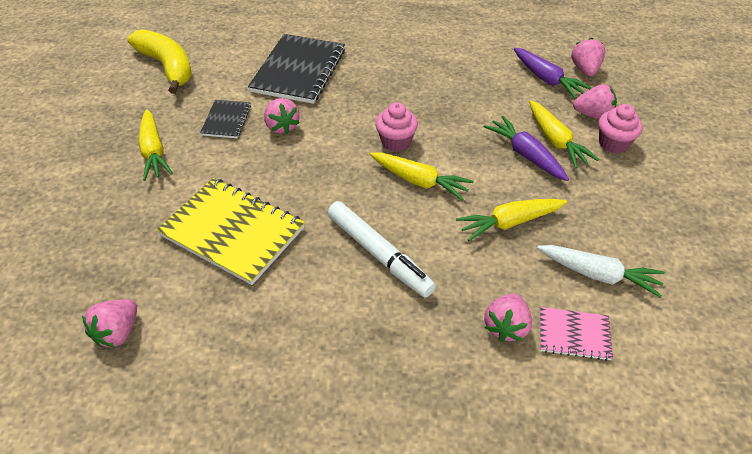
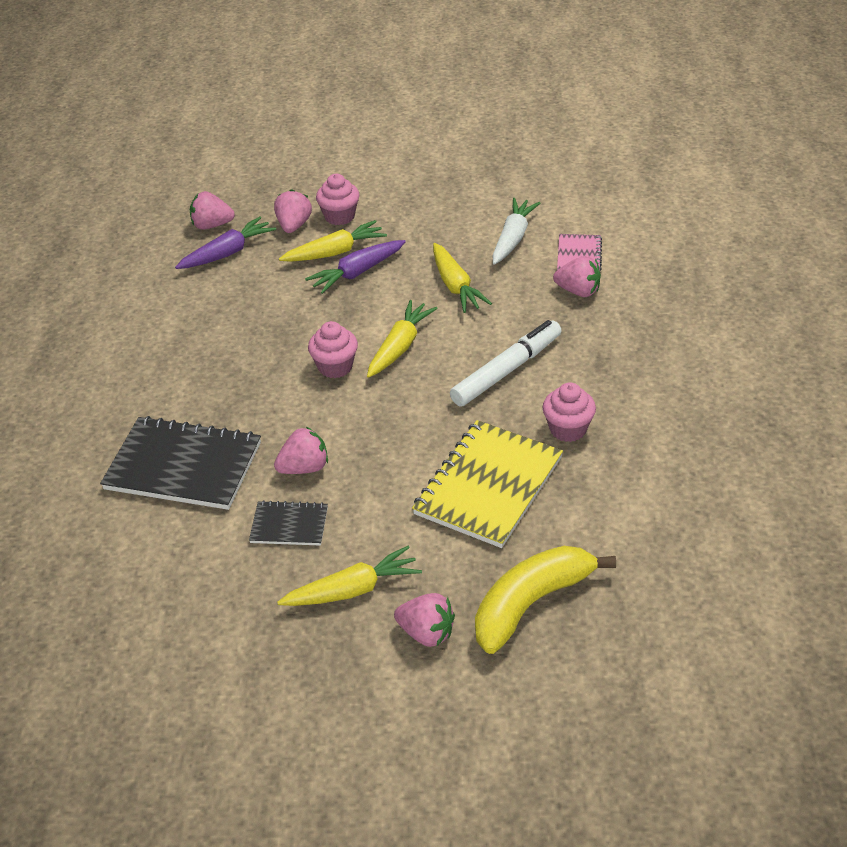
camera: 90 degrees left, 5 degrees down
(118, 332) = (638, 553): pink strawberry -> pink strawberry (426, 633)
(167, 67) = (153, 619): yellow banana -> yellow banana (531, 603)
(289, 295) = (568, 429): none -> pink cupcake

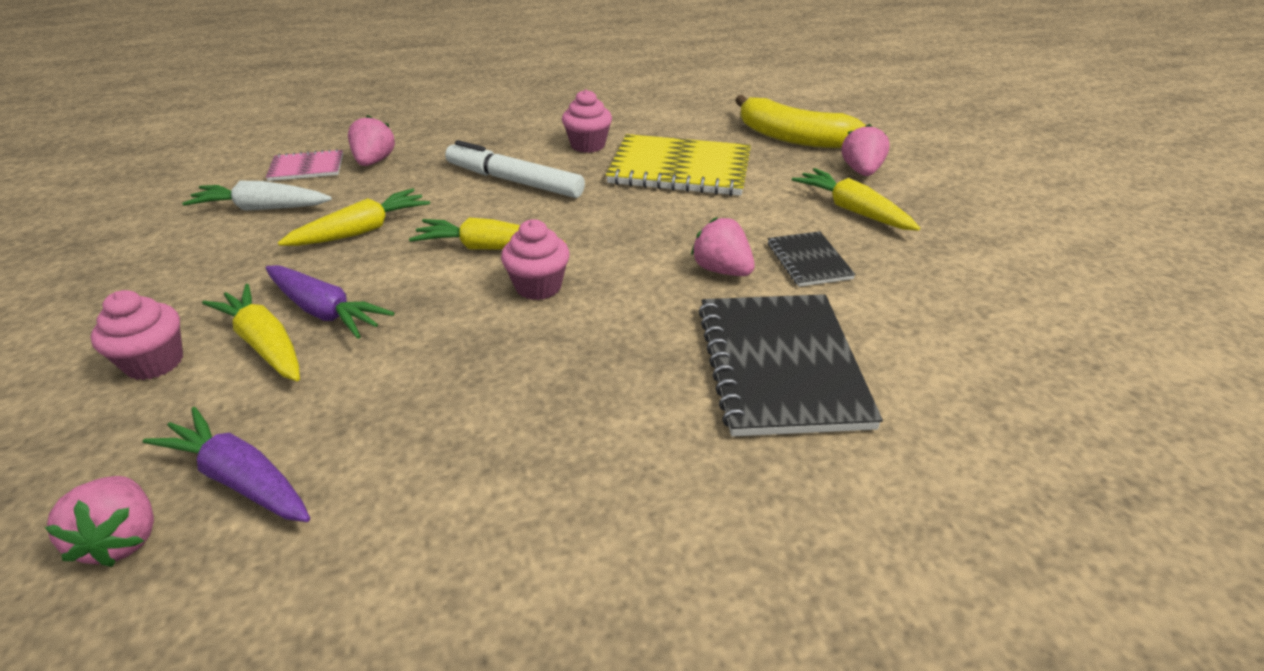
camera: 110 degrees left, 5 degrees down
(294, 225) = (166, 411): pink strawberry -> none

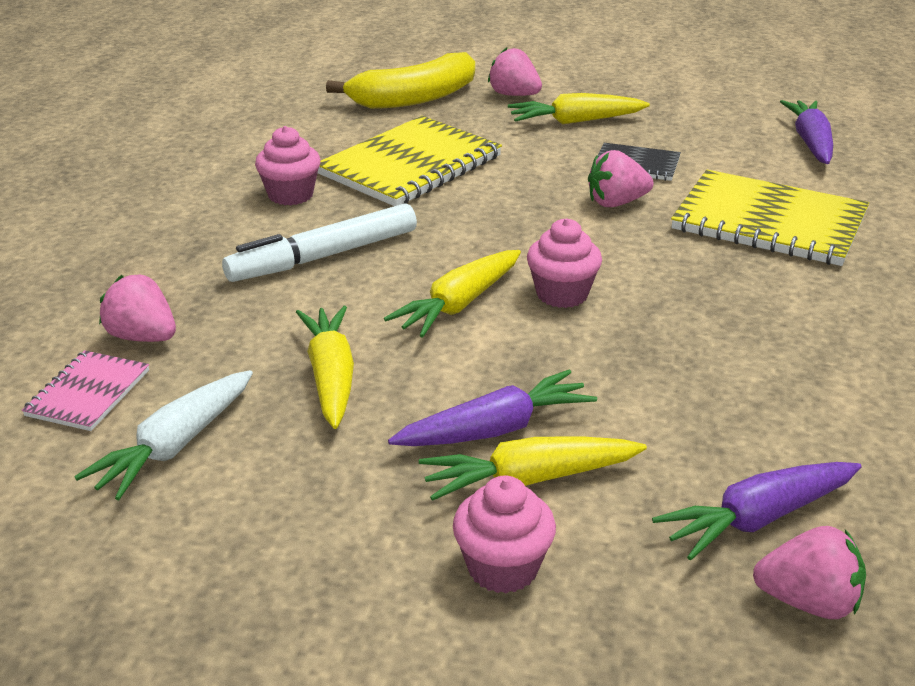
camera: 60 degrees left, 5 degrees down
(781, 365) = (769, 222): black notebook -> yellow notebook
(1009, 352) = (810, 142): none -> purple carrot

